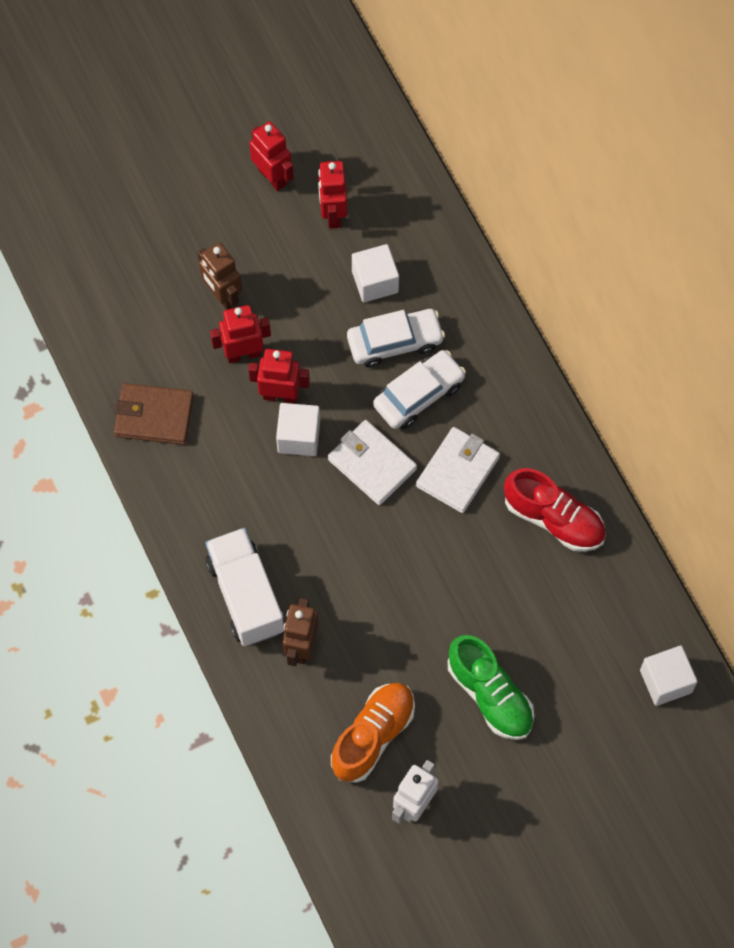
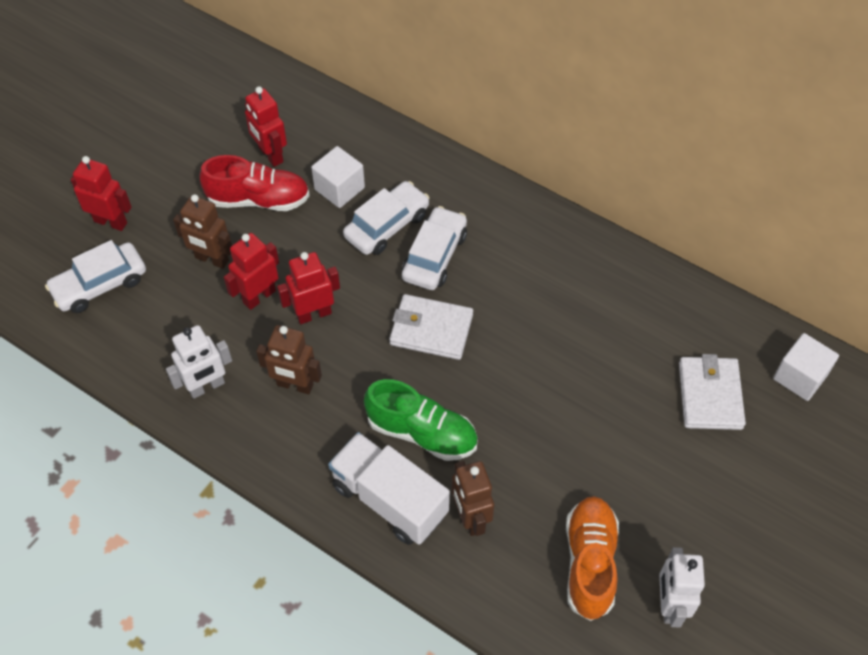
camera: 30 degrees left, 10 degrees down
(115, 271) = (100, 285): none -> white car
(154, 416) = (206, 387): brown wallet -> white robot
(227, 454) = (295, 385): none -> brown robot
(272, 177) = (200, 151): red robot -> red robot (111, 222)
(298, 437) = (352, 339): white cube -> none
(457, 472) = (508, 299): white wallet -> white wallet (710, 395)
(490, 695) = (666, 468): green shoe -> green shoe (422, 433)
(553, 519) = (614, 296): red shoe -> red shoe (258, 199)

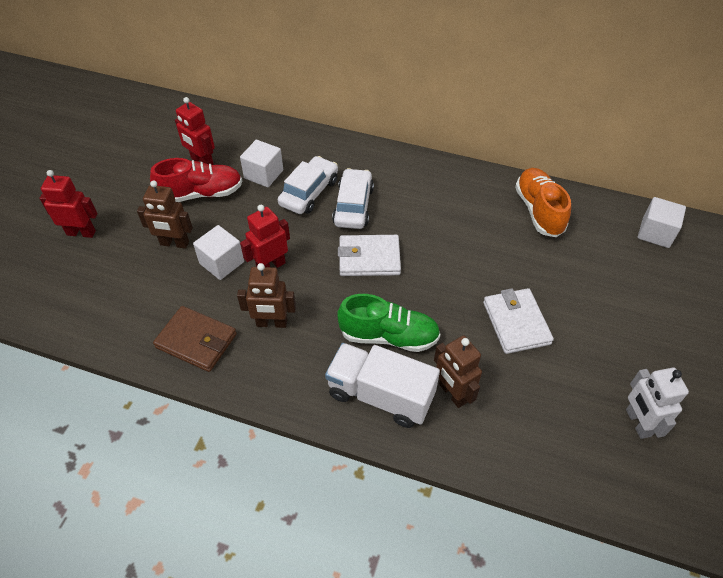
camera: 15 degrees left, 5 degrees down
(100, 285) = (82, 281): white car -> none
(206, 387) = (196, 341): white robot -> brown wallet
(259, 296) = (222, 263): red robot -> white cube
(589, 563) = (561, 405): orange shoe -> orange shoe (539, 211)
(710, 395) = (598, 259): white wallet -> white wallet (516, 323)

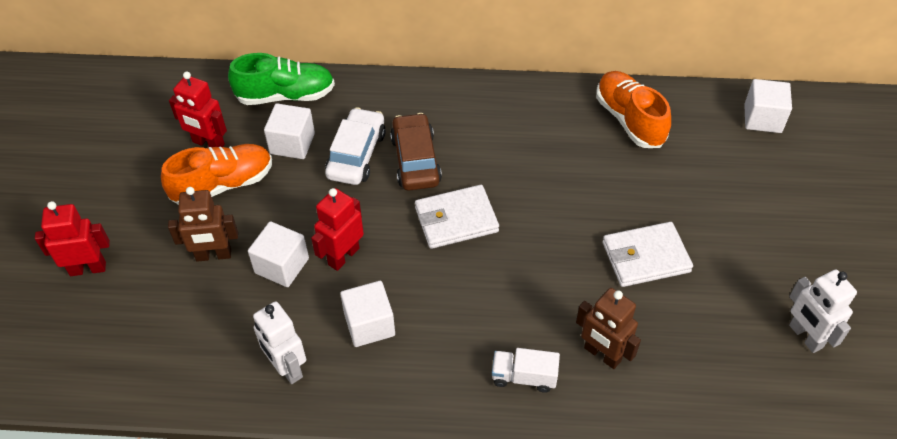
camera: 15 degrees left, 0 degrees up
(196, 341) = (287, 368): brown wallet -> white robot
(201, 194) = (223, 185): red shoe -> orange shoe
(272, 323) = (369, 324): brown robot -> white cube
(353, 206) = (415, 160): white car -> brown car
(380, 395) = (524, 377): white truck -> white truck, size x0.54
(388, 336) = (510, 307): green shoe -> green shoe (285, 95)
(516, 323) = (645, 257): white wallet -> white wallet turned 75 degrees counterclockwise

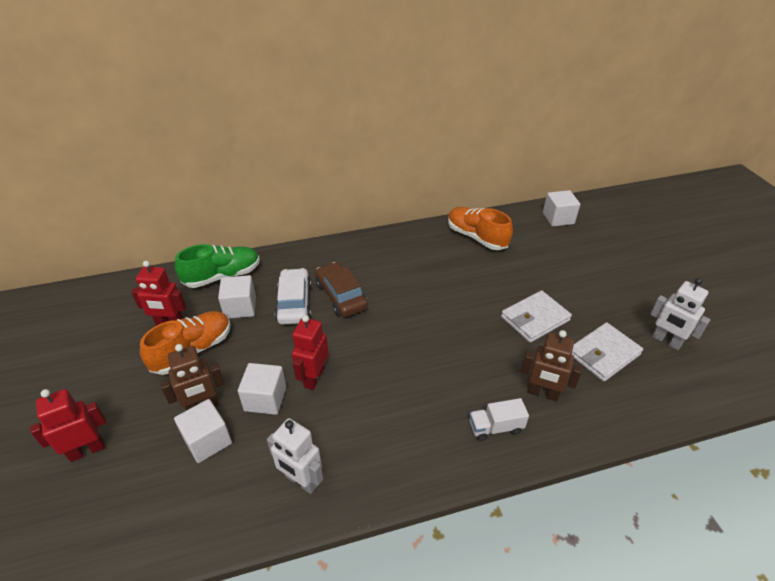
camera: 20 degrees left, 10 degrees down
(369, 324) = (357, 424): white cube -> white cube (207, 440)
(456, 219) = (390, 328): white wallet -> white wallet (603, 354)

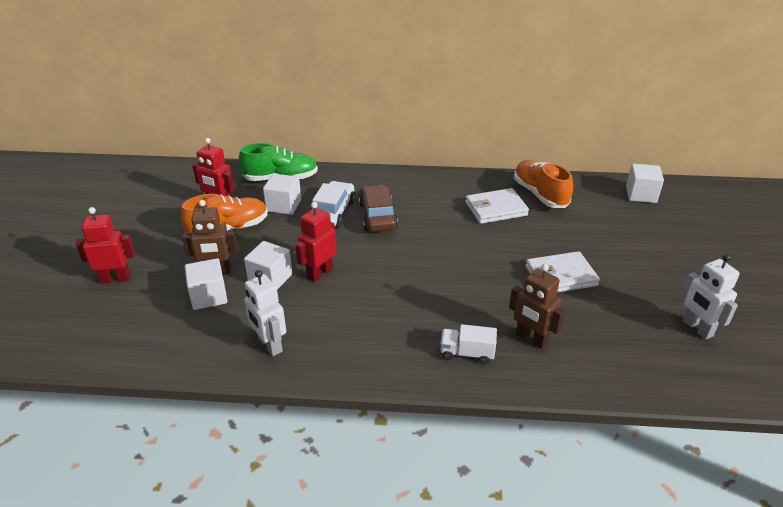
camera: 20 degrees right, 5 degrees down
(603, 354) = (617, 322): white wallet -> white wallet (496, 209)

